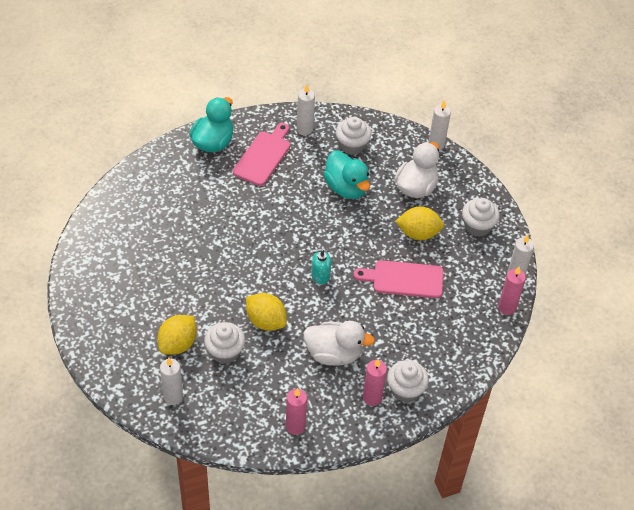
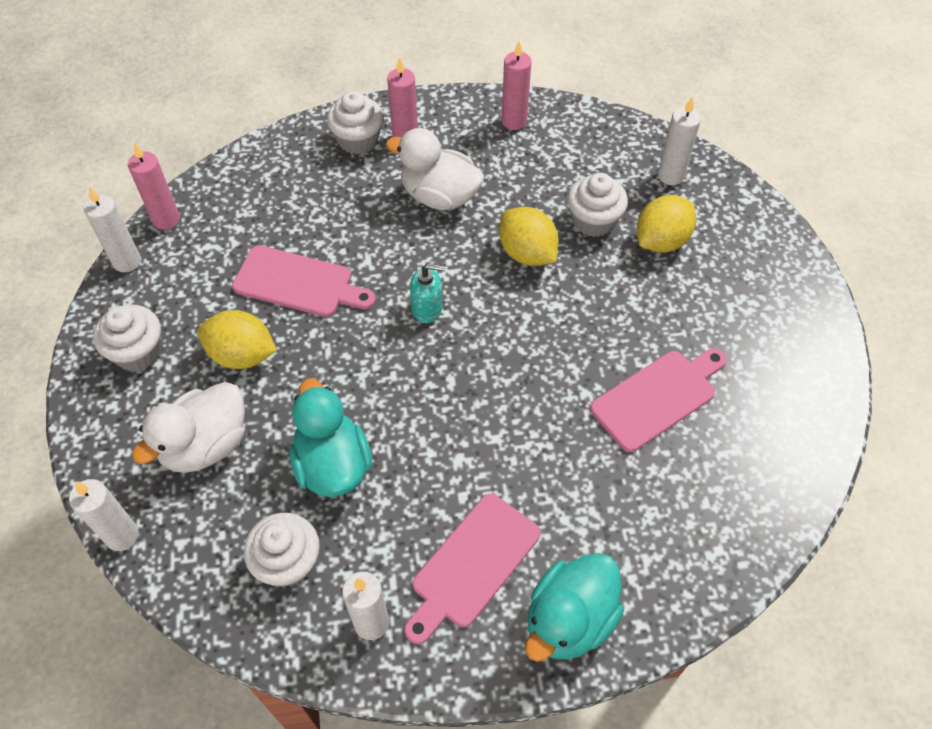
camera: 165 degrees left, 5 degrees up
(176, 245) = (657, 397): none -> pink cutting board

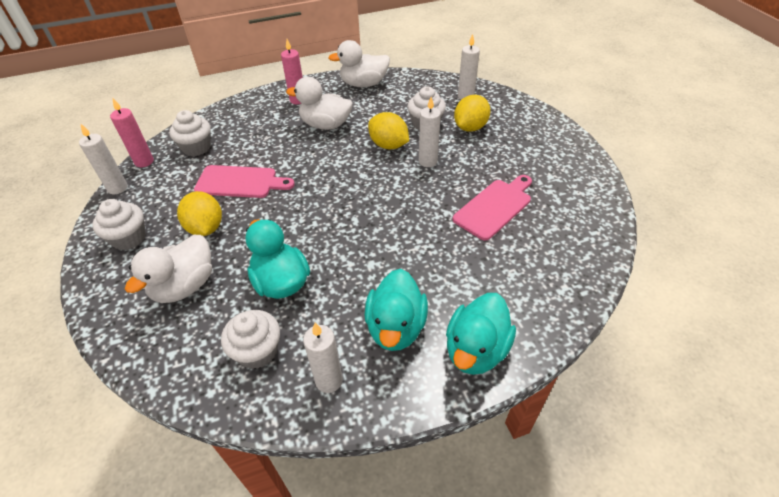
camera: 10 degrees left, 10 degrees down
(122, 535) = (124, 357): white candle -> white candle (428, 161)
(242, 355) = (206, 228): yellow lemon -> yellow lemon turned 60 degrees clockwise
(358, 140) = (268, 105): white cupcake -> white cupcake (196, 147)
(427, 309) = (330, 183): turquoise soap dispenser -> none
(472, 564) = (396, 327): pink cutting board -> turquoise duck
(514, 121) = (363, 84): pink candle -> white duck

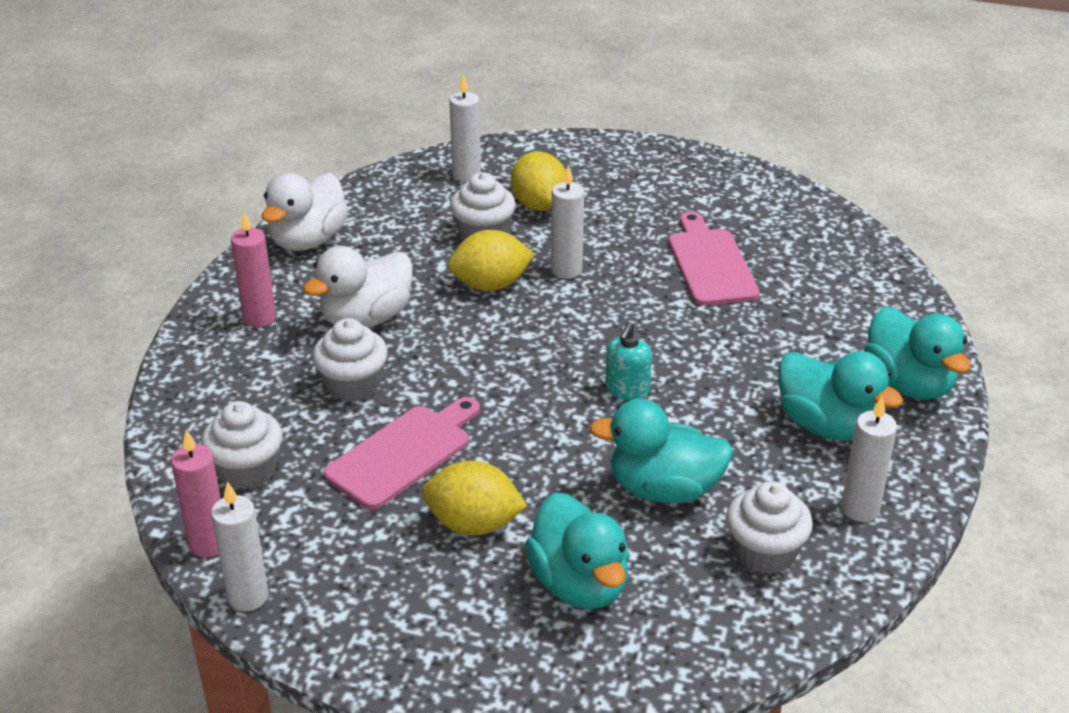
camera: 55 degrees left, 10 degrees down
(129, 238) = (404, 616): white cupcake -> white cupcake (353, 385)
(185, 286) = (579, 584): white duck -> turquoise duck
(351, 229) = (627, 390): none -> turquoise soap dispenser

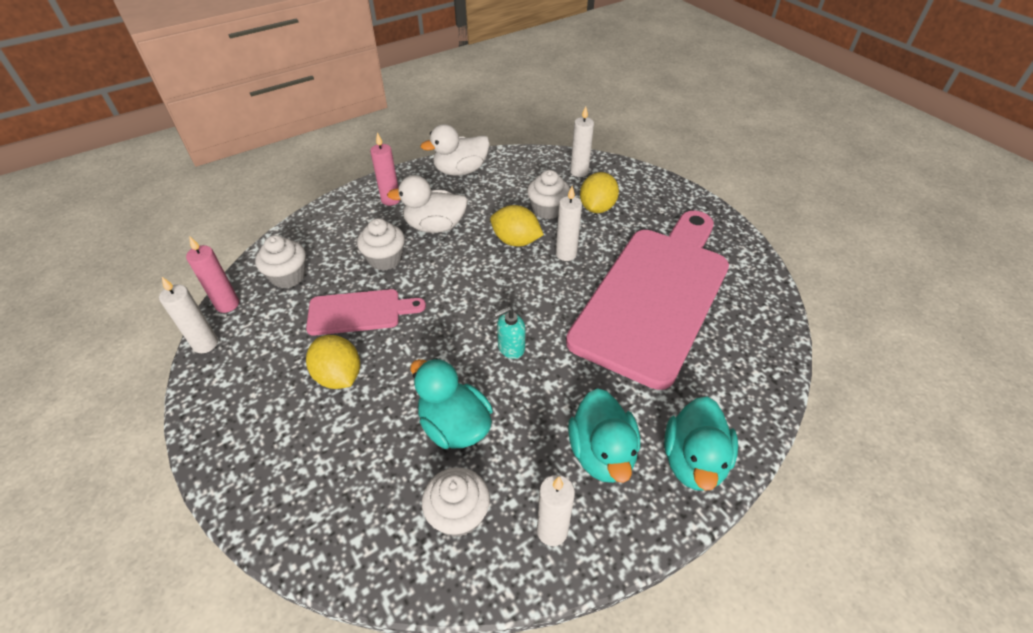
camera: 40 degrees right, 10 degrees up
(579, 584) = (341, 453): turquoise duck -> none
(710, 264) = (655, 296): pink cutting board -> pink cutting board, size x2.19

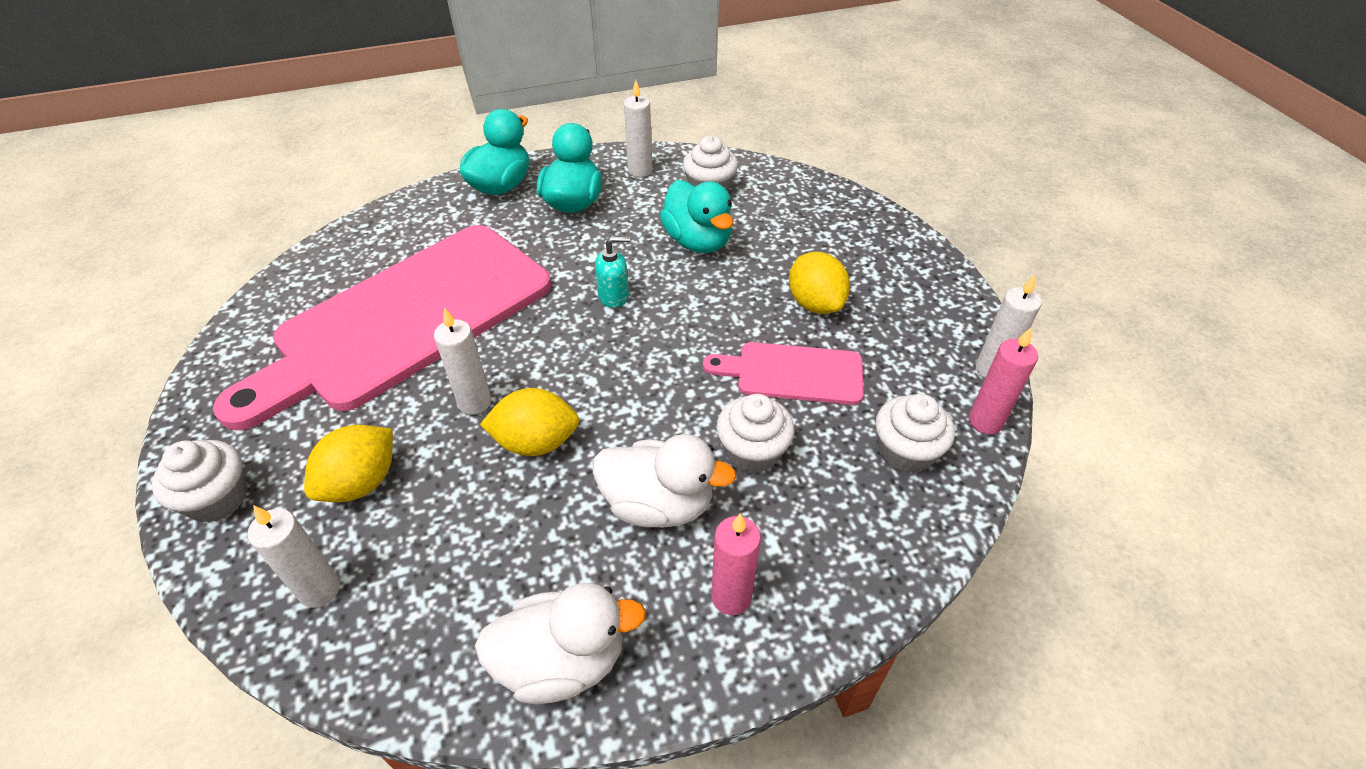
camera: 165 degrees left, 0 degrees up
(516, 241) = (536, 442): yellow lemon -> yellow lemon turned 45 degrees counterclockwise
(547, 210) = (447, 498): white cupcake -> white cupcake (218, 498)

